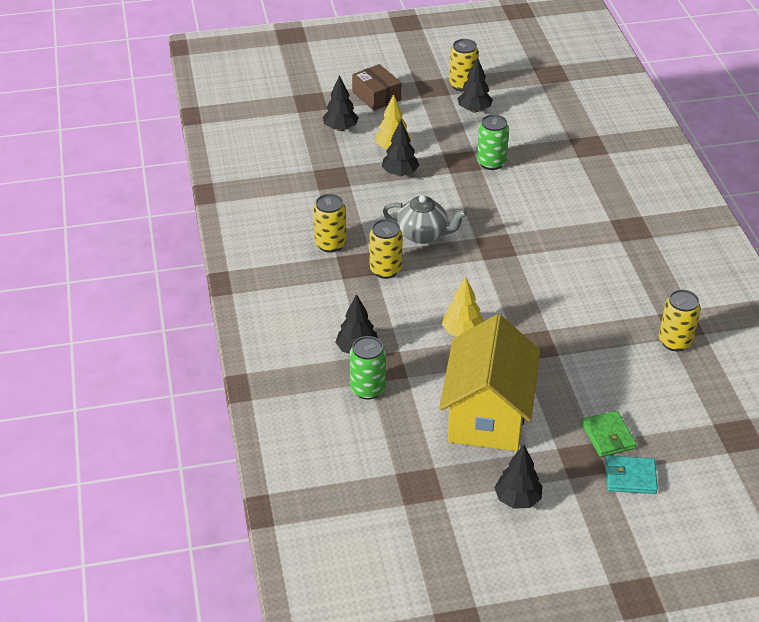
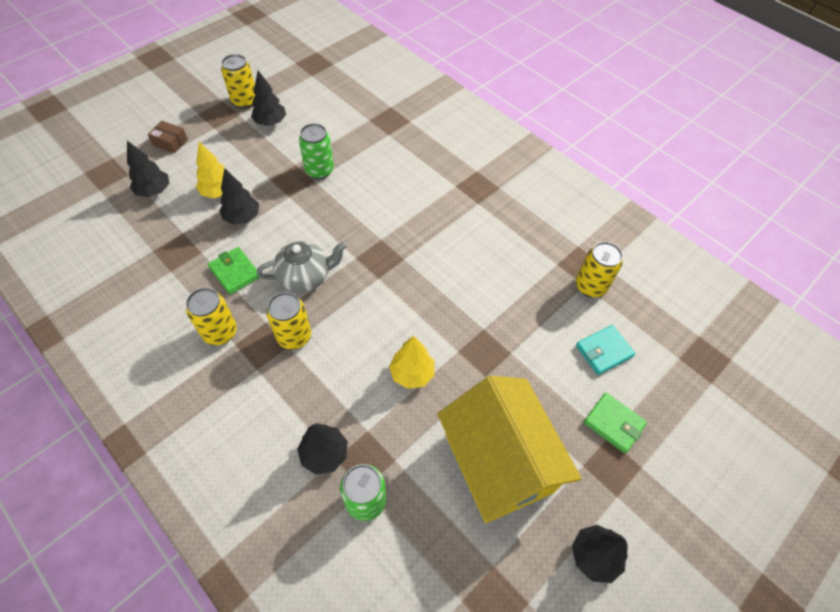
camera: 35 degrees left, 15 degrees up
(368, 209) = (235, 272): none -> green wallet
(376, 96) = (170, 142): brown box -> brown box, size x0.66
(630, 477) = (663, 461): turquoise wallet -> turquoise wallet (603, 351)

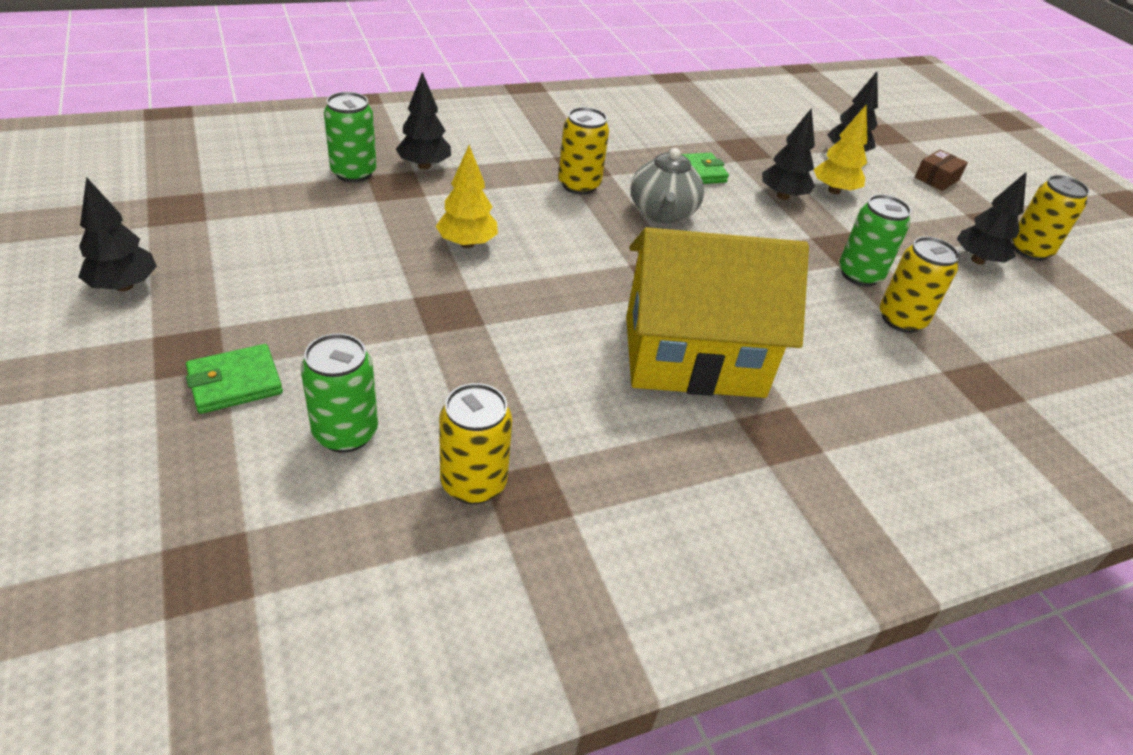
camera: 110 degrees right, 15 degrees down
(220, 332) = (615, 148): yellow can -> yellow can (901, 319)
(498, 463) = (298, 262): yellow house -> yellow house (693, 356)
(603, 351) = (345, 433): turquoise wallet -> green can

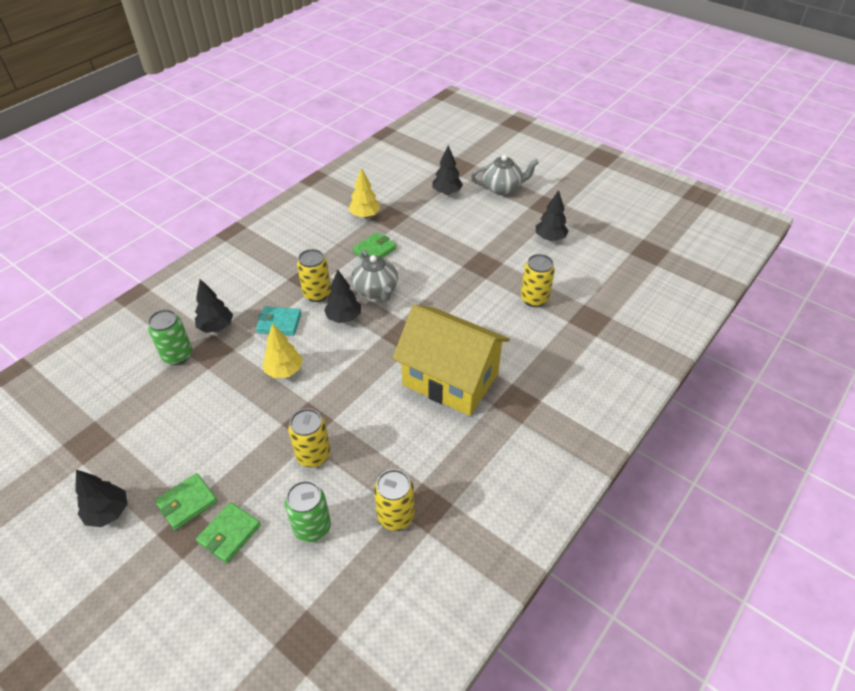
camera: 25 degrees left, 5 degrees up
(219, 322) = (187, 503): none -> green wallet
(504, 194) = (279, 323): none -> turquoise wallet
(693, 356) = (450, 379): yellow house -> yellow house turned 60 degrees clockwise
(782, 196) = (431, 243): black tree -> black tree (344, 317)
(834, 191) = (455, 225): yellow tree -> yellow tree (365, 215)
(859, 275) = (500, 279): green can -> none
(936, 179) = (502, 188): brown box -> grey teapot
(1029, 250) = (570, 217): yellow can -> yellow can (313, 455)

